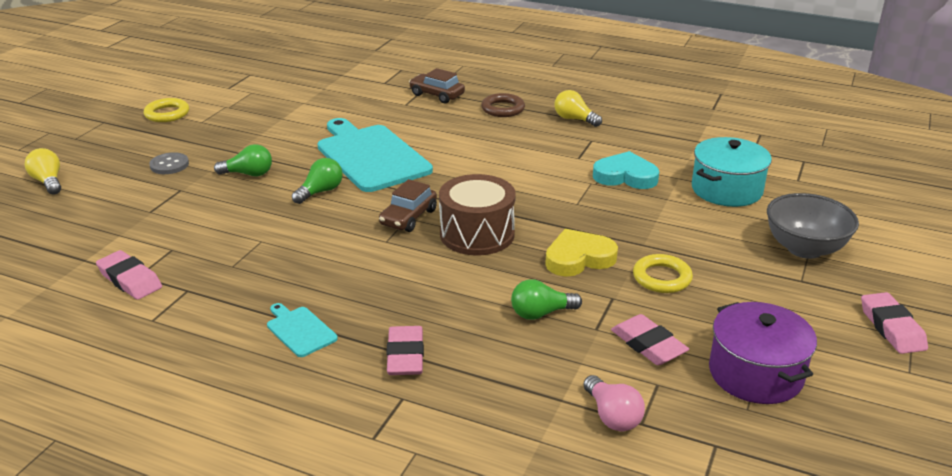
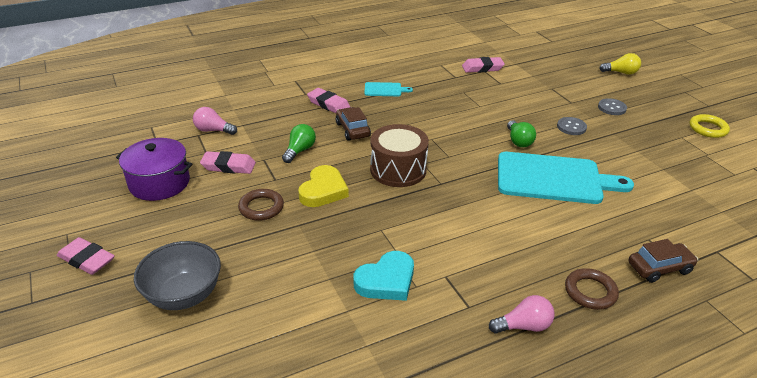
camera: 130 degrees right, 5 degrees up
(248, 174) = (571, 127): green light bulb -> grey button
(408, 217) = (448, 156): brown car -> brown car (352, 130)
(574, 119) = (523, 326): yellow light bulb -> pink light bulb
(662, 278) = (261, 207): yellow ring -> brown ring
(726, 190) = (296, 324): turquoise pot -> none

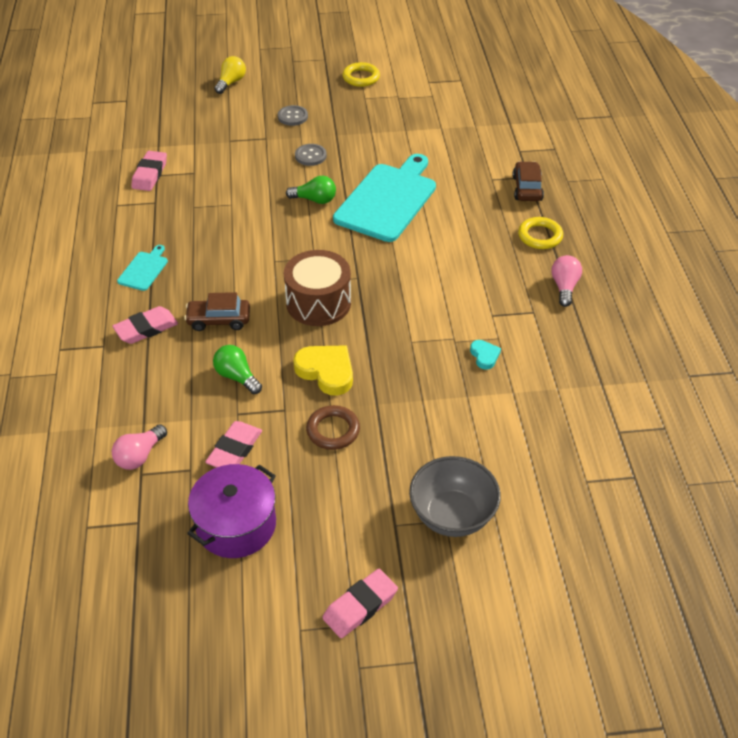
camera: 70 degrees left, 10 degrees up
(386, 281) = (484, 356): turquoise heart -> turquoise heart, size x0.54
(590, 292) = (540, 236): brown ring -> yellow ring

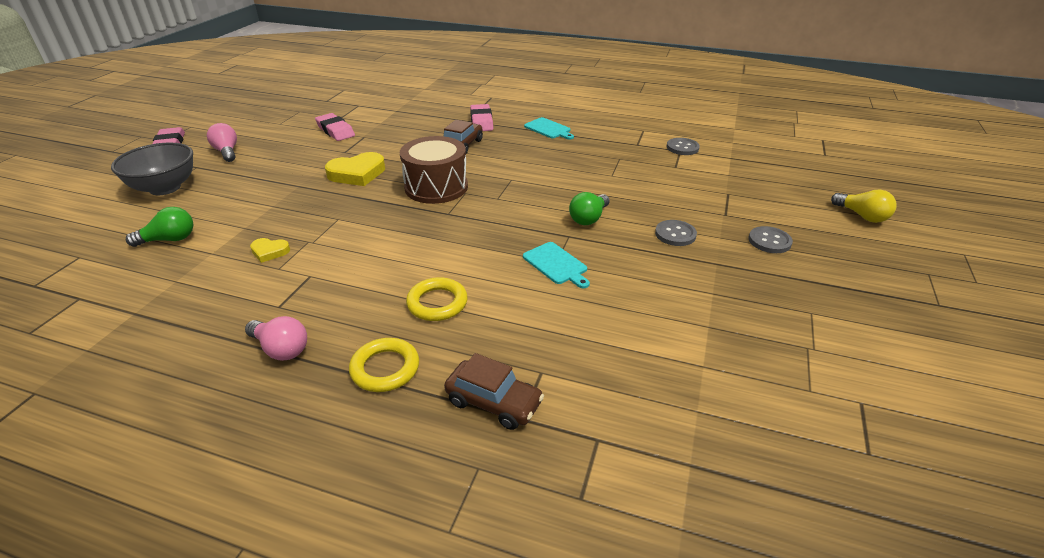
camera: 115 degrees right, 10 degrees down
(140, 456) = (372, 106): pink light bulb -> pink light bulb (227, 152)
(150, 174) = (682, 148): pink eraser -> grey button
(236, 525) = (282, 122): purple pot -> none
(237, 377) = (397, 142): green light bulb -> green light bulb (169, 240)
(333, 430) = (301, 164): brown ring -> none
(361, 77) = (877, 325): yellow ring -> yellow ring (437, 303)
(387, 200) = (556, 264): turquoise cutting board -> turquoise cutting board, size x0.45
(484, 356) = (269, 252): turquoise heart -> yellow heart

